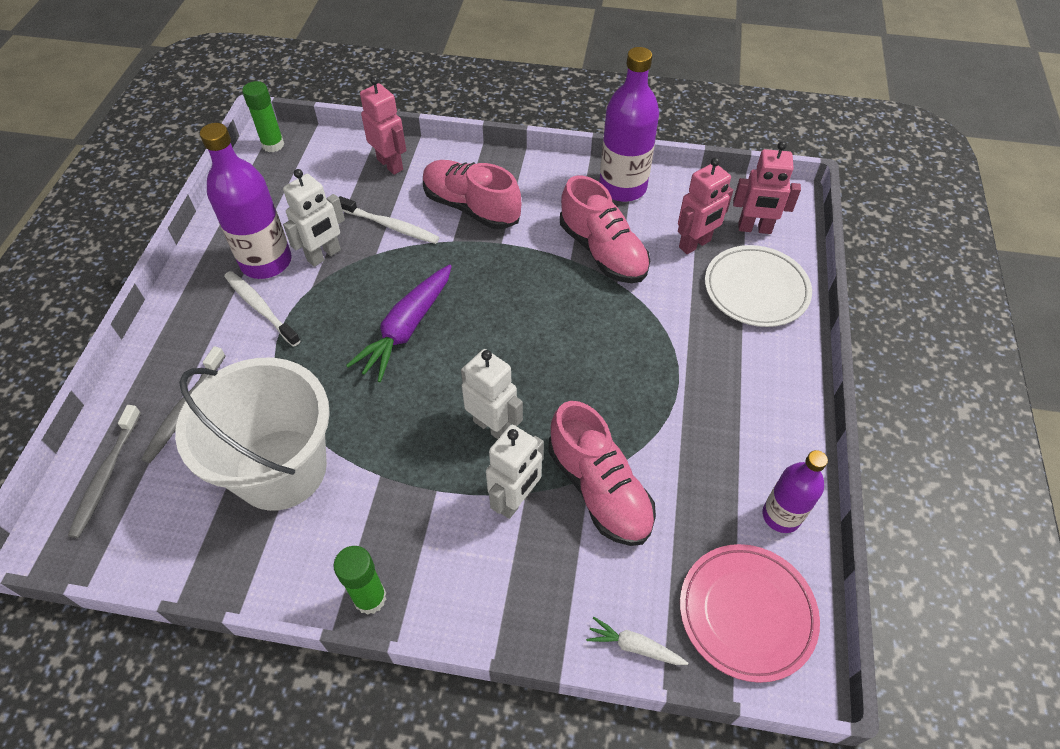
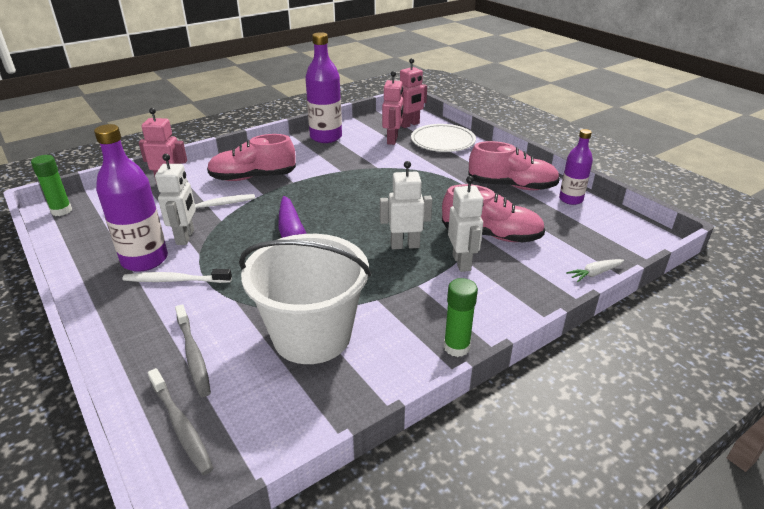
camera: 45 degrees left, 20 degrees down
(603, 252) = (353, 161): pink shoe -> pink shoe (512, 186)
(746, 613) = (611, 234): pink plate -> none

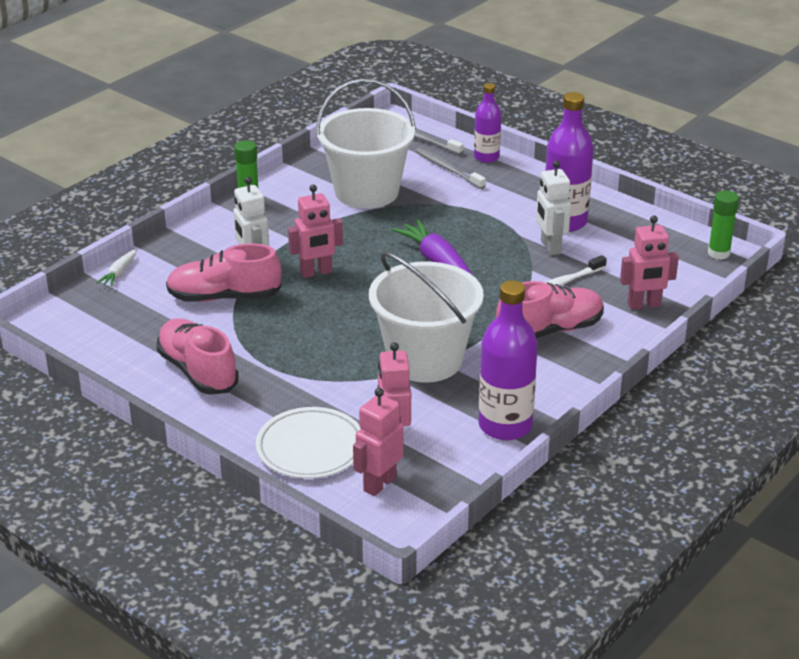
camera: 165 degrees right, 0 degrees up
(175, 280) = (516, 211): white toothbrush -> none
(351, 172) = (425, 359): none -> white bucket
(405, 245) = (316, 272): white robot -> pink robot
(512, 186) = (198, 371): pink shoe -> pink shoe turned 60 degrees clockwise
(570, 199) = (121, 361): purple bottle -> purple bottle (486, 157)
(594, 273) = (119, 273): white carrot -> white carrot turned 150 degrees clockwise

